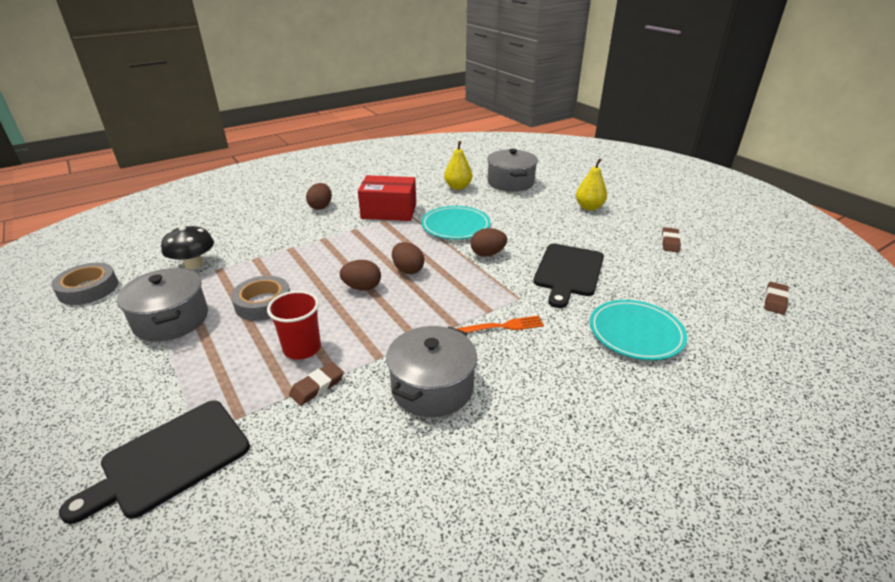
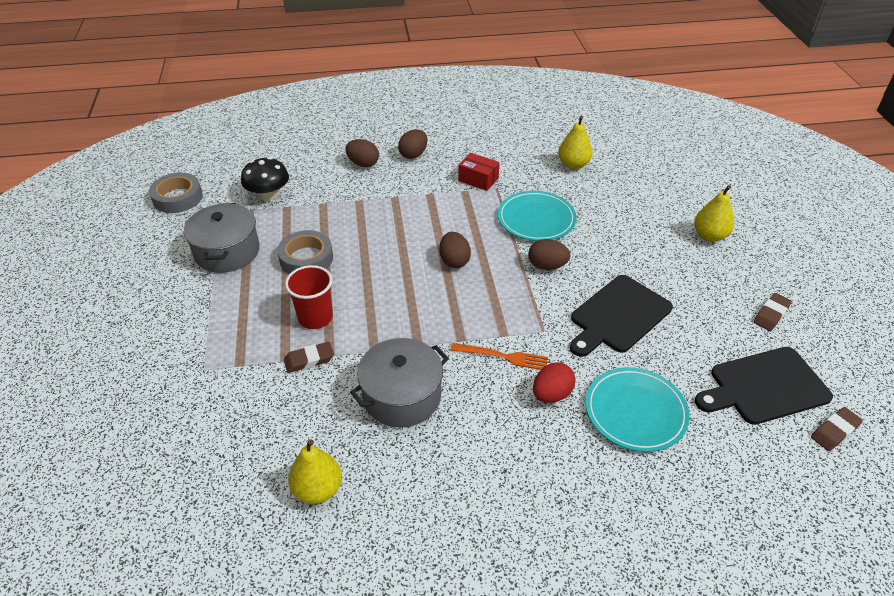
camera: 25 degrees right, 10 degrees up
(170, 459) = (177, 383): black cutting board -> black cutting board (764, 386)
(362, 287) = (400, 268): brown egg -> brown egg (363, 164)
(389, 211) = (478, 179): red box -> red box, size x0.59
(401, 506) = (318, 489): none -> yellow pear
(510, 182) = (639, 173): grey pot -> none
(562, 342) = (551, 394): none -> red egg

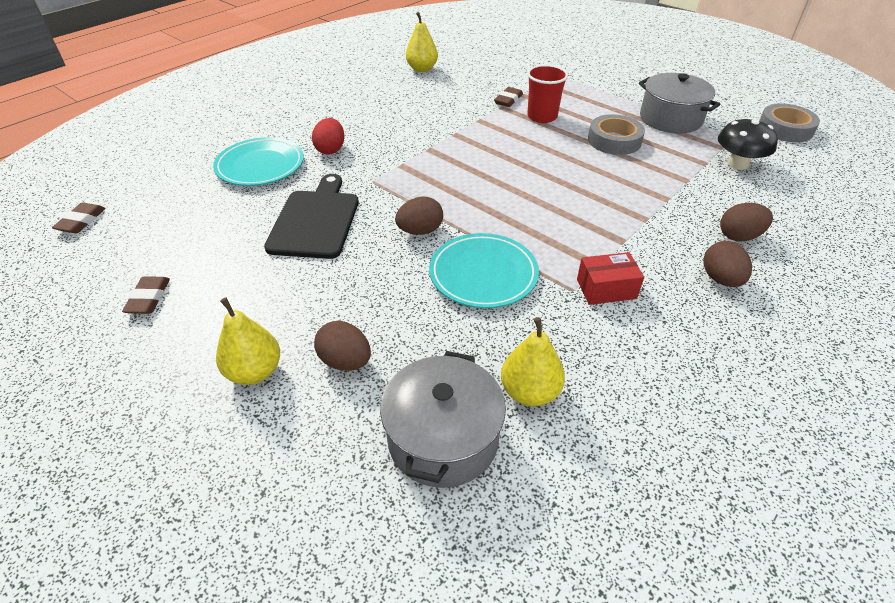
camera: 140 degrees right, 0 degrees up
(402, 396) = (428, 110): grey pot -> grey pot (443, 438)
(454, 261) = (506, 194): brown egg -> brown egg (345, 361)
(503, 356) = (386, 153): orange fork -> none
(764, 386) = (151, 226): black cutting board -> none

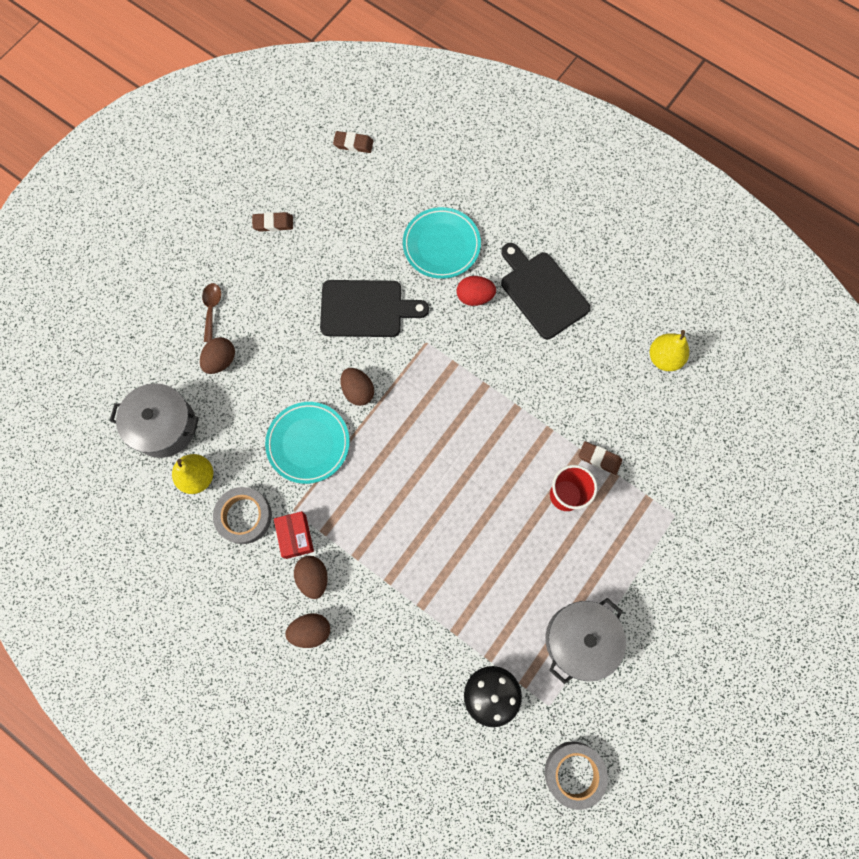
camera: 85 degrees right, 30 degrees up
(255, 371) = (212, 309): yellow pear -> brown spoon
(340, 115) = (542, 292): none -> black cutting board
(614, 140) = (523, 569): grey tape -> grey tape (244, 516)
(739, 236) = (368, 661): brown egg -> brown egg (313, 577)

